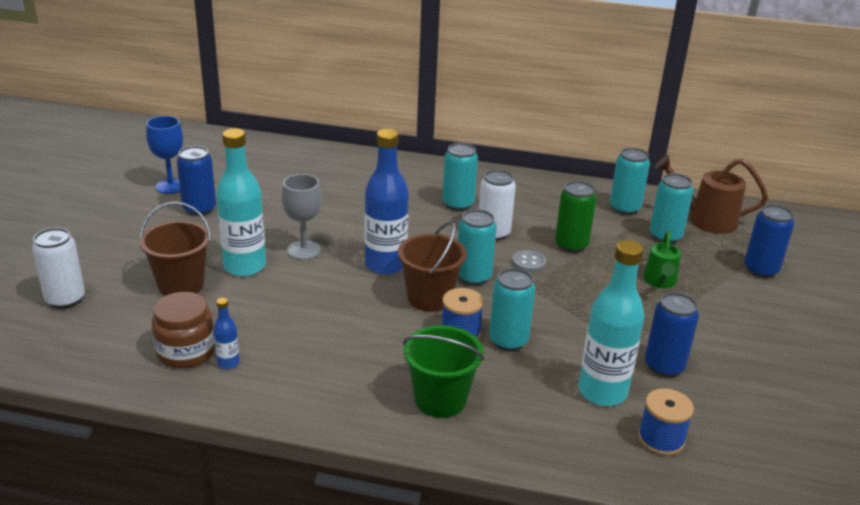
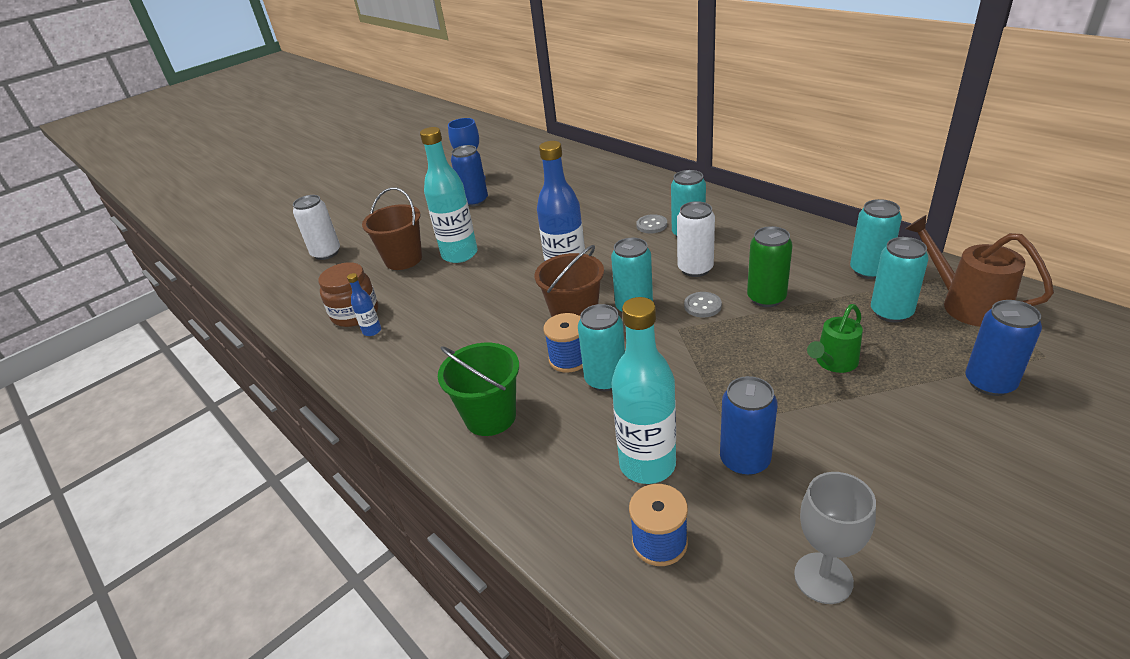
camera: 40 degrees right, 5 degrees up
(303, 250) = (515, 250): grey goblet -> grey goblet (823, 578)
(417, 202) = (651, 225): none -> grey button

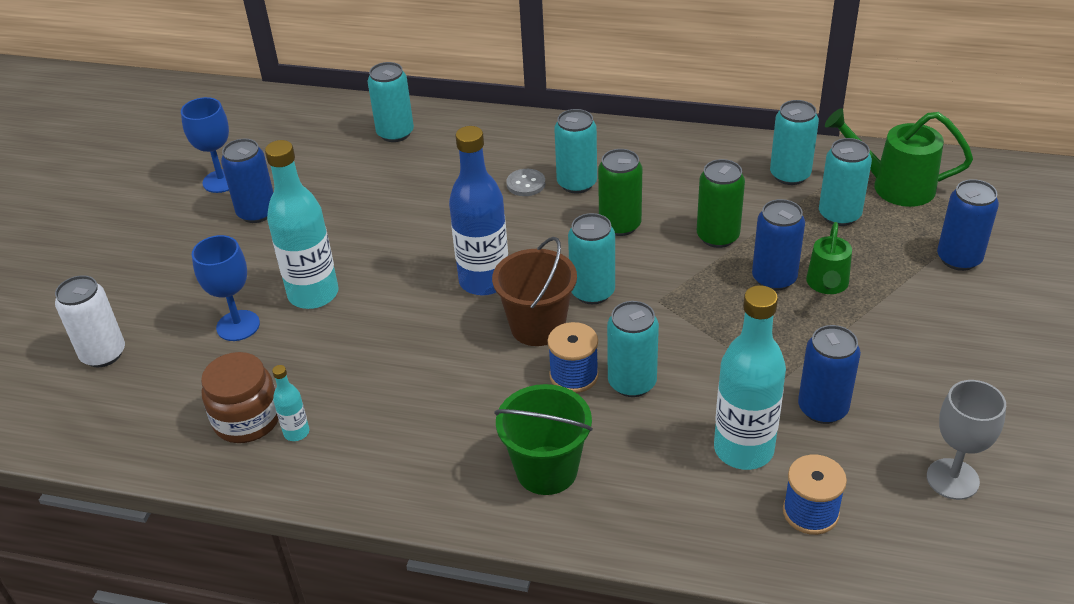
camera: 35 degrees left, 5 degrees up
(372, 331) = (296, 432): blue bottle -> turquoise bottle
(403, 259) = (238, 326): brown bucket -> blue goblet
(595, 176) = (395, 133): none -> turquoise can
(695, 269) = (620, 225): white can -> green can
(702, 306) = (662, 266): grey button -> none
(788, 343) = (774, 278): none -> blue can
(965, 304) = (893, 186): brown watering can -> green watering can

